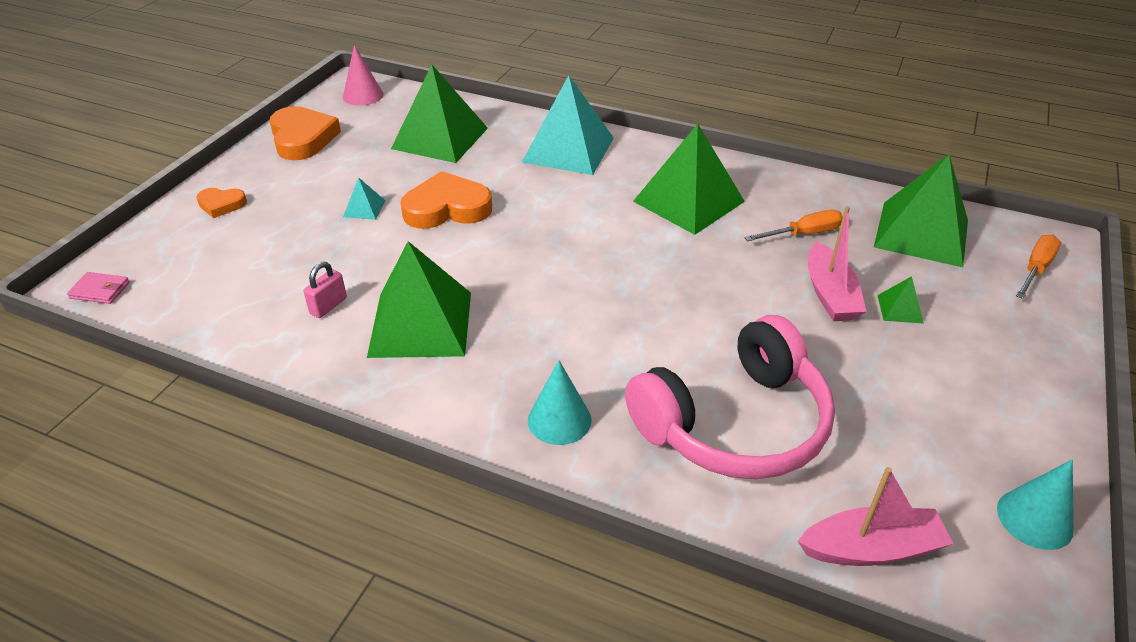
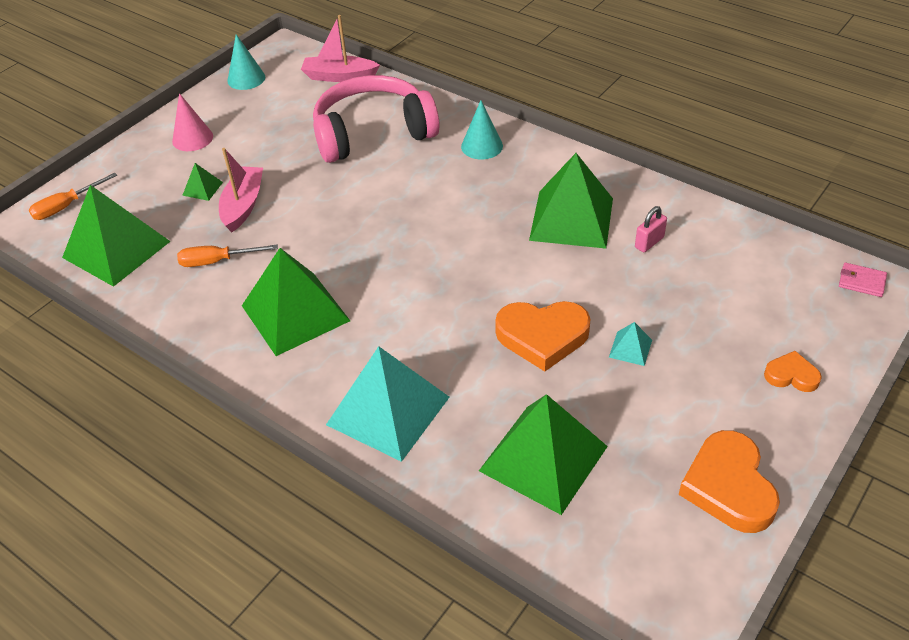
camera: 165 degrees left, 5 degrees up
(363, 95) = (658, 586): pink cone -> pink cone (192, 138)

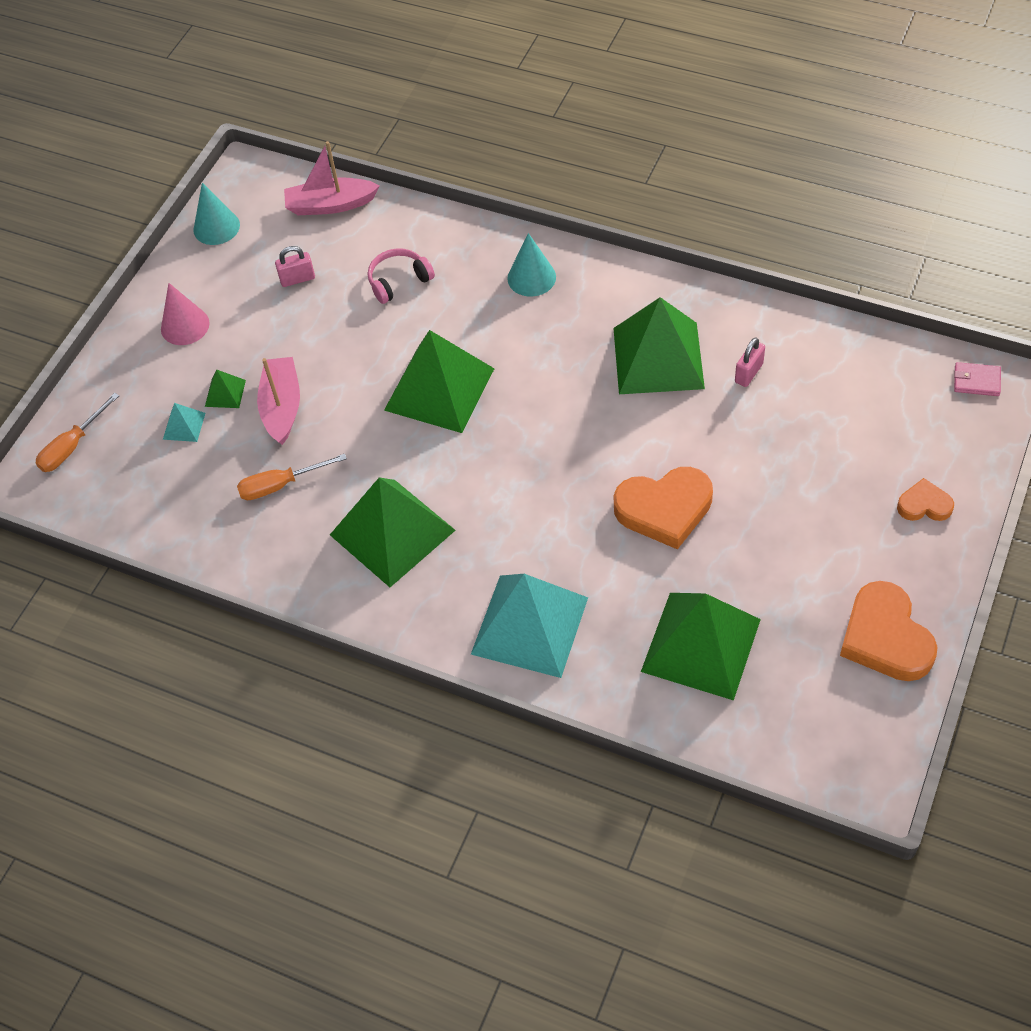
camera: 10 degrees left, 10 degrees up
(116, 249) = (157, 491): green pyramid -> green pyramid (439, 389)
(293, 120) = (297, 279): none -> pink padlock
(372, 133) = (398, 281): pink headphones -> pink headphones, size x0.44
(630, 348) = (758, 505): turquoise pyramid -> turquoise pyramid (184, 426)

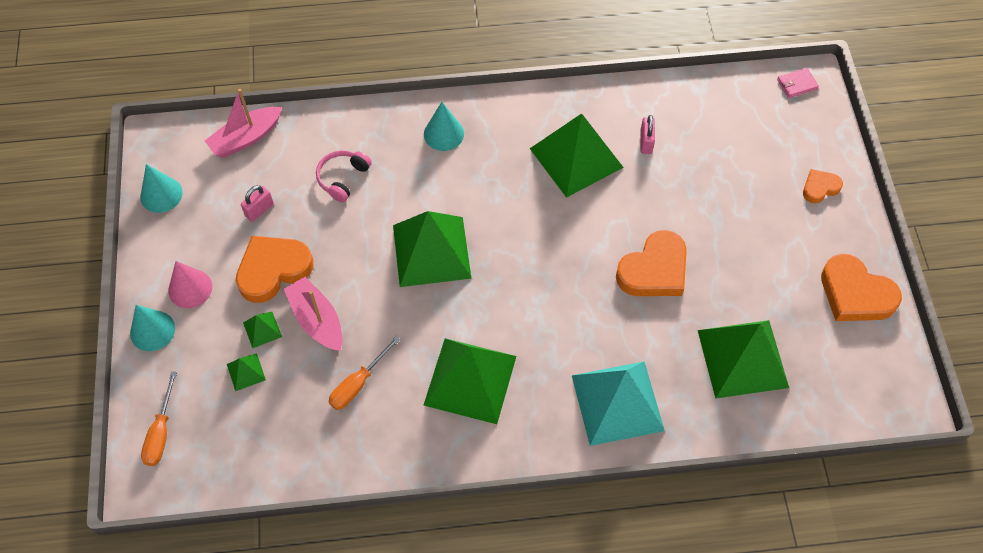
camera: 35 degrees left, 5 degrees up
(126, 350) = (152, 330): none -> turquoise cone
(184, 426) = (246, 372): turquoise pyramid -> green pyramid
(273, 341) = (273, 270): none -> orange heart

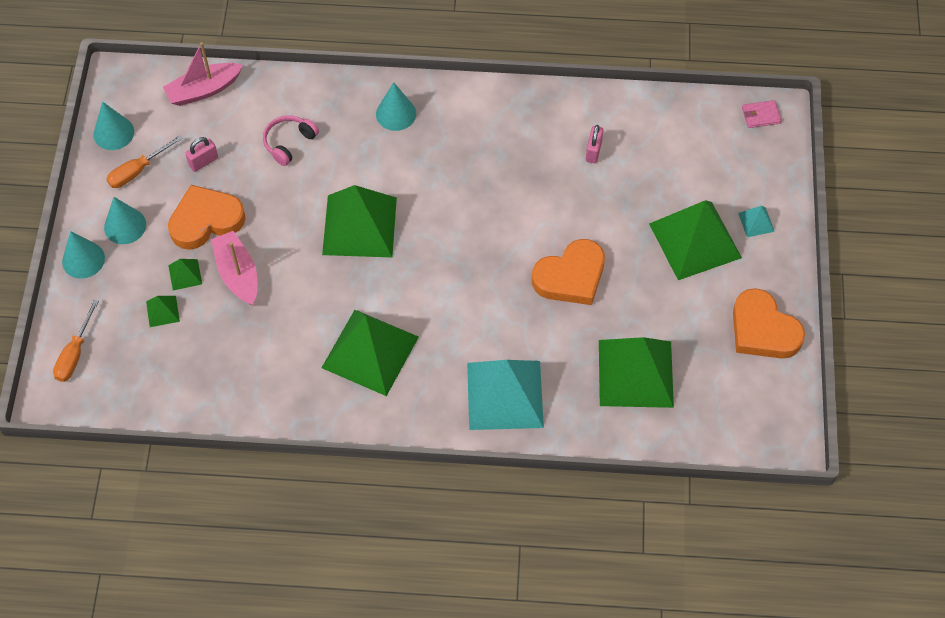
camera: 10 degrees right, 0 degrees up
(190, 288) = (125, 226): pink cone -> turquoise cone
(358, 384) = (264, 338): orange screwdriver -> orange screwdriver (137, 171)
(576, 157) = (520, 156): green pyramid -> green pyramid (695, 240)
(820, 188) = (756, 222): orange heart -> turquoise pyramid

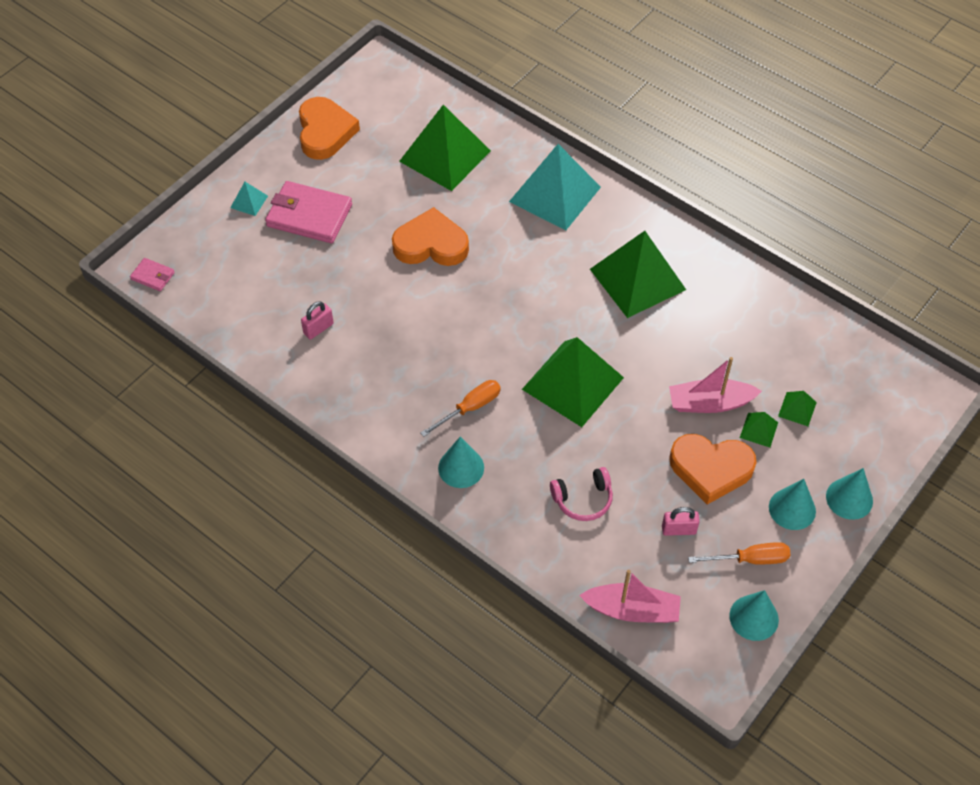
camera: 145 degrees left, 5 degrees down
(75, 353) = (896, 416): orange screwdriver -> orange screwdriver (470, 408)
(238, 274) = (710, 403): pink boat -> pink boat turned 75 degrees clockwise
(695, 240) = (309, 215): green pyramid -> pink wallet

